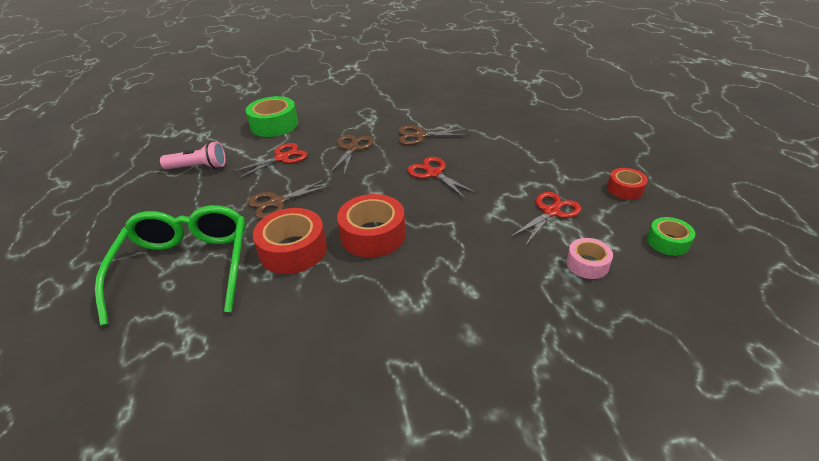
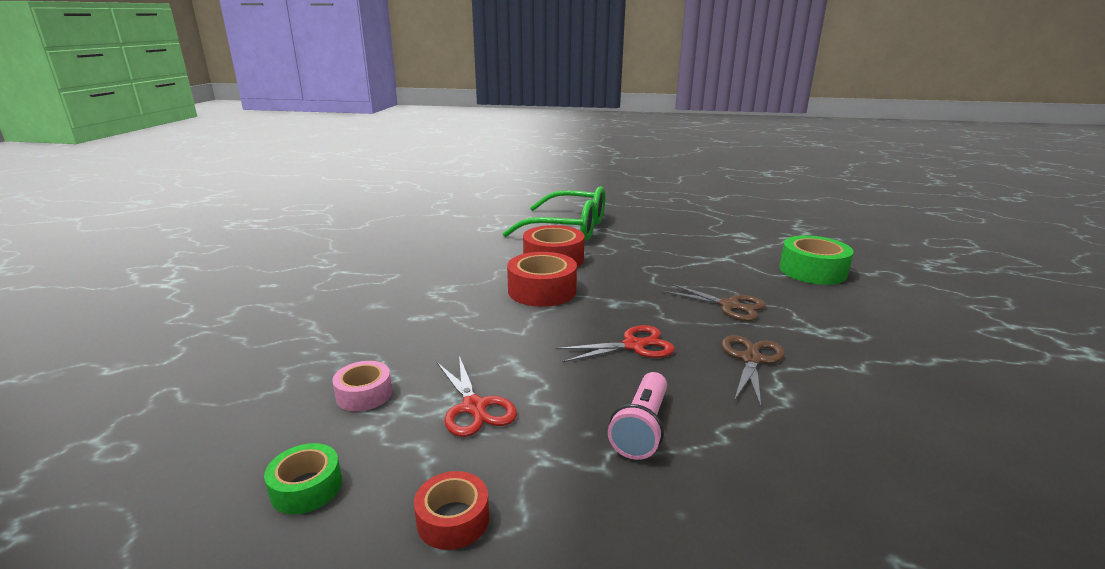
camera: 110 degrees right, 15 degrees down
(198, 167) = (719, 235): pink flashlight -> pink flashlight (642, 428)
(277, 202) = (632, 259): brown scissors -> none
(281, 158) = (722, 268): red scissors -> none

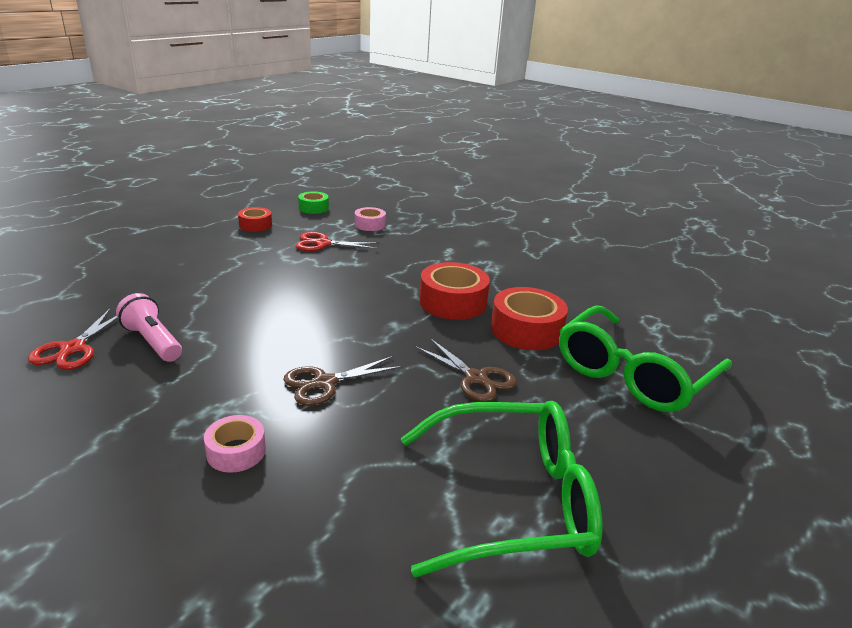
camera: 115 degrees right, 5 degrees up
(633, 345) = (321, 306): red scissors -> red scissors (73, 349)
(642, 428) = (242, 276): pink flashlight -> pink flashlight (153, 341)
(724, 240) = (511, 500): none -> green glasses
(751, 359) = (241, 344): brown scissors -> brown scissors (476, 378)
(812, 271) = (331, 519): green tape -> none
(833, 309) = (236, 451): none -> pink tape

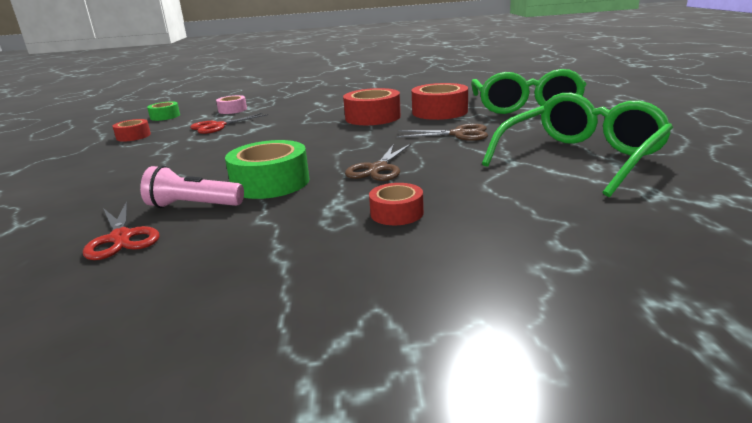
camera: 35 degrees left, 5 degrees down
(232, 347) = (270, 183): none -> green tape
(236, 451) = (397, 213): pink tape -> red tape

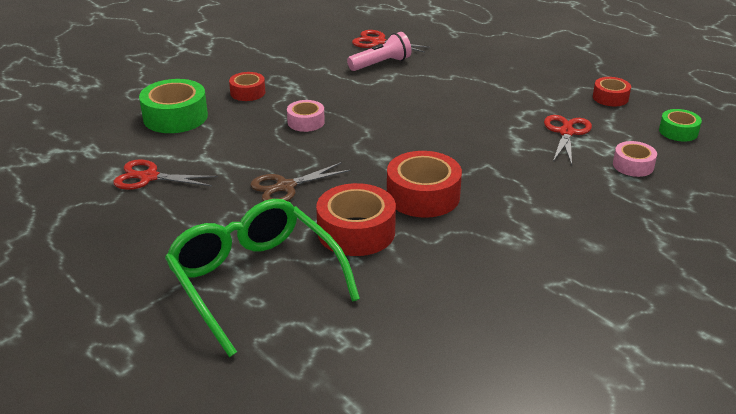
camera: 140 degrees right, 10 degrees up
(270, 183) = (366, 90): green tape -> green tape (175, 117)
(378, 169) = (306, 122): brown scissors -> pink tape
(580, 158) = (149, 177): green glasses -> red scissors

